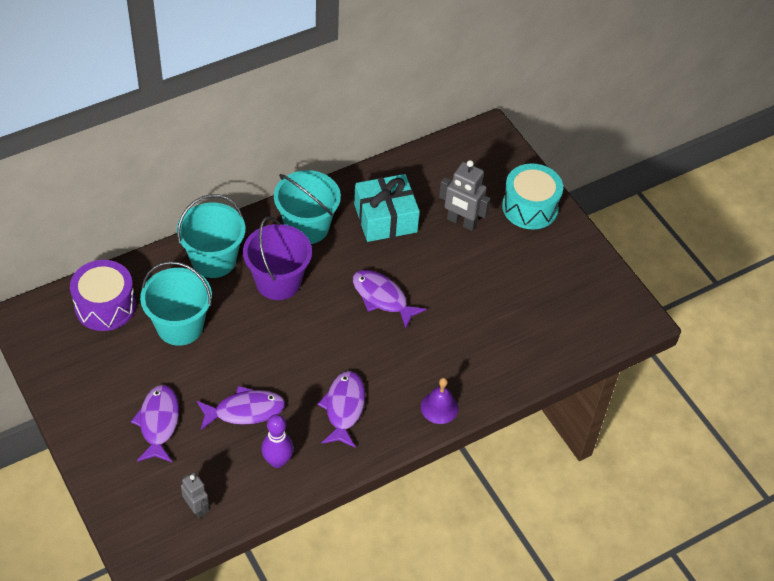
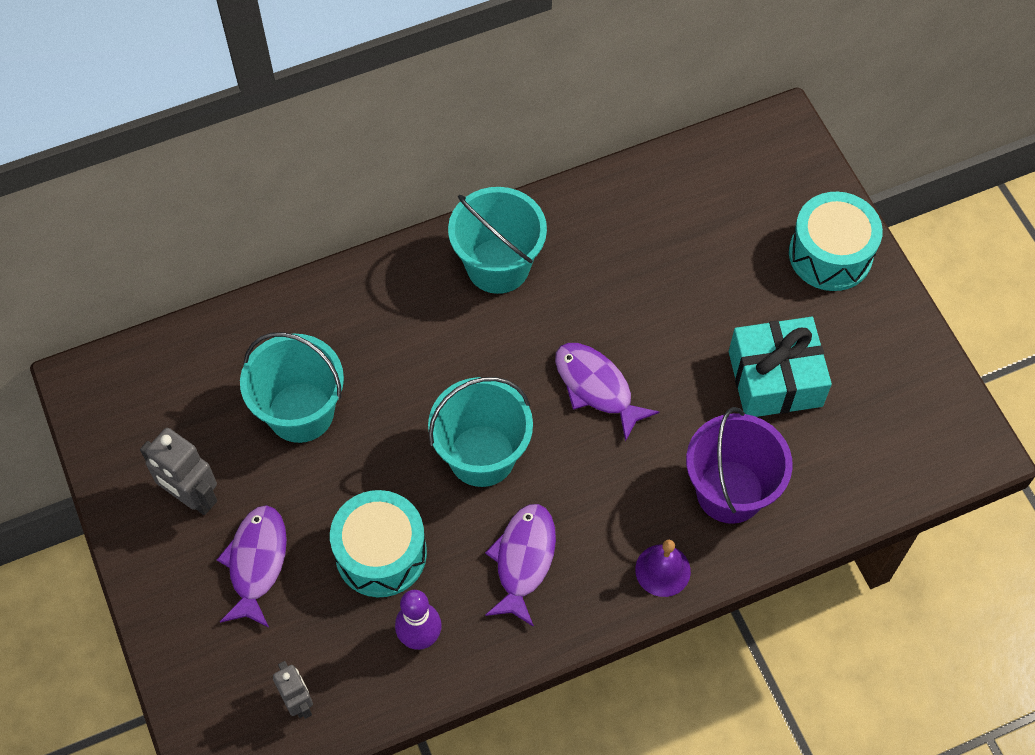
camera: 10 degrees right, 10 degrees up
(105, 306) = (198, 372): purple drum -> none
(213, 260) = (358, 310): turquoise bucket -> turquoise bucket (482, 455)
(245, 411) = (381, 553): purple fish -> turquoise drum
(278, 282) = (448, 351): purple bucket -> purple bucket (730, 491)
(385, 218) = (614, 259): turquoise gift -> turquoise gift (775, 379)
(461, 222) = (725, 272): grey robot -> grey robot (192, 497)

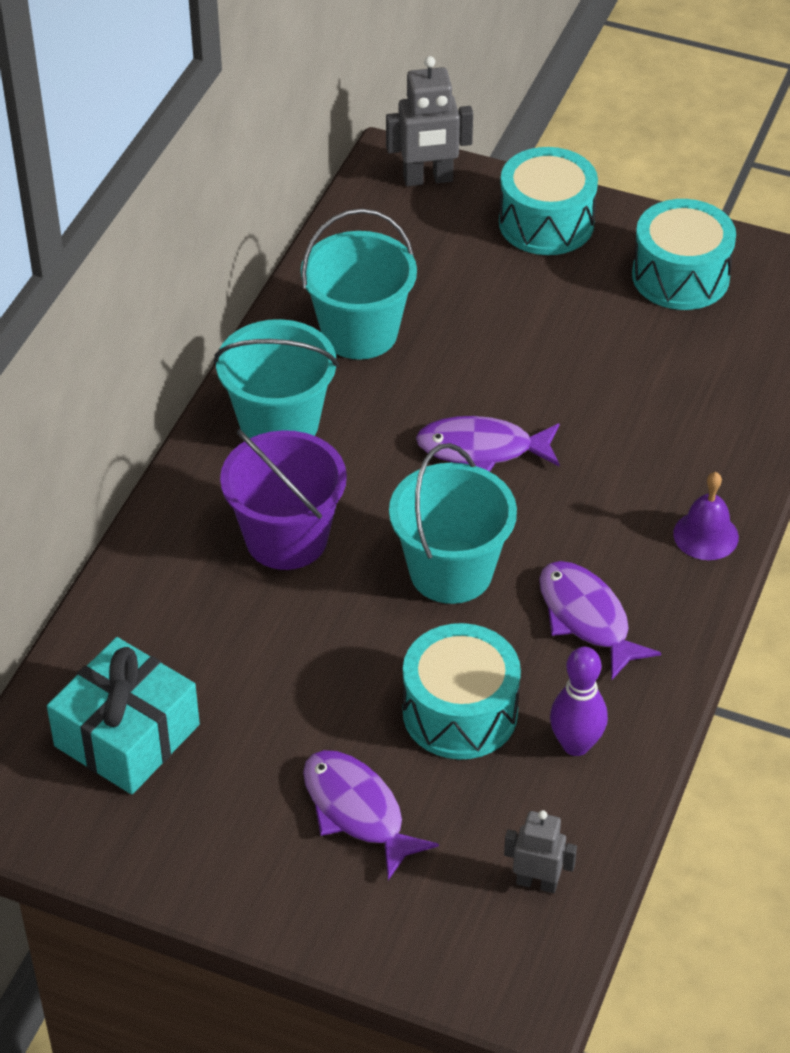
camera: 45 degrees left, 15 degrees down
(192, 497) = (227, 811): grey robot -> grey robot (428, 179)
(301, 412) = (243, 665): turquoise bucket -> turquoise bucket (359, 333)
(730, 491) = (684, 440): purple bucket -> purple bucket (286, 538)
(775, 379) = (616, 337): turquoise gift -> turquoise gift (127, 735)
(873, 368) = (680, 276): none -> turquoise drum

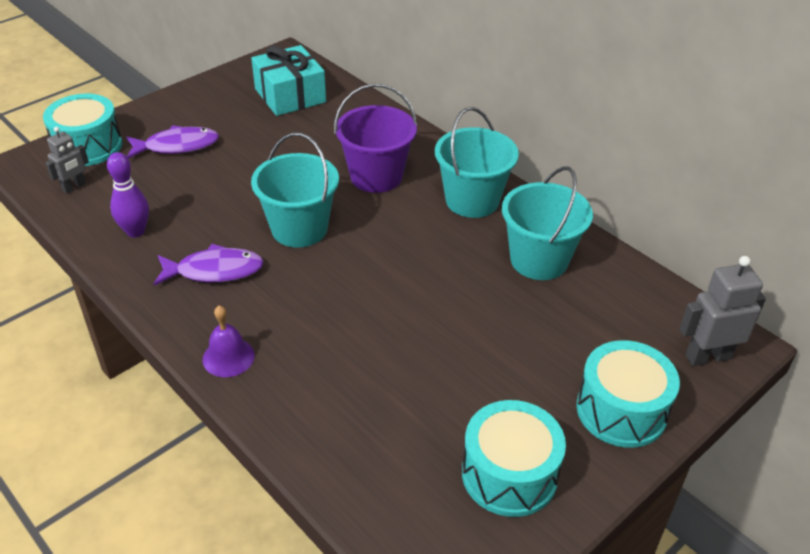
camera: 115 degrees right, 5 degrees down
(428, 179) = (708, 356): grey robot -> grey robot turned 60 degrees clockwise
(460, 712) = (199, 198): turquoise drum -> turquoise drum (88, 146)
(482, 449) = (390, 278): purple fish -> none

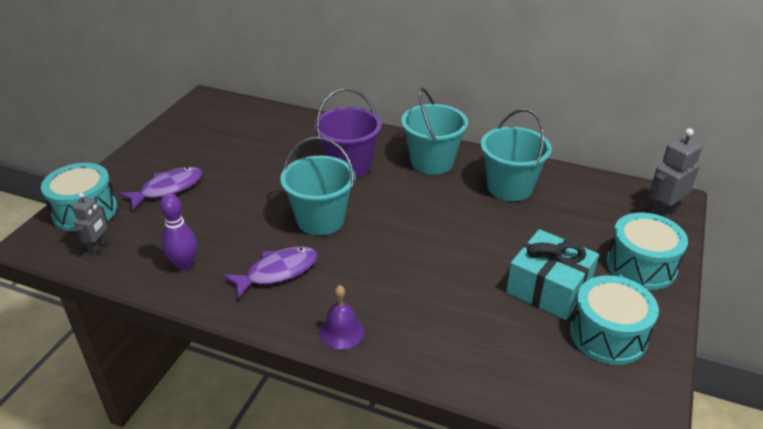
camera: 25 degrees left, 5 degrees down
(290, 95) = (233, 126): turquoise gift -> turquoise gift (548, 288)

